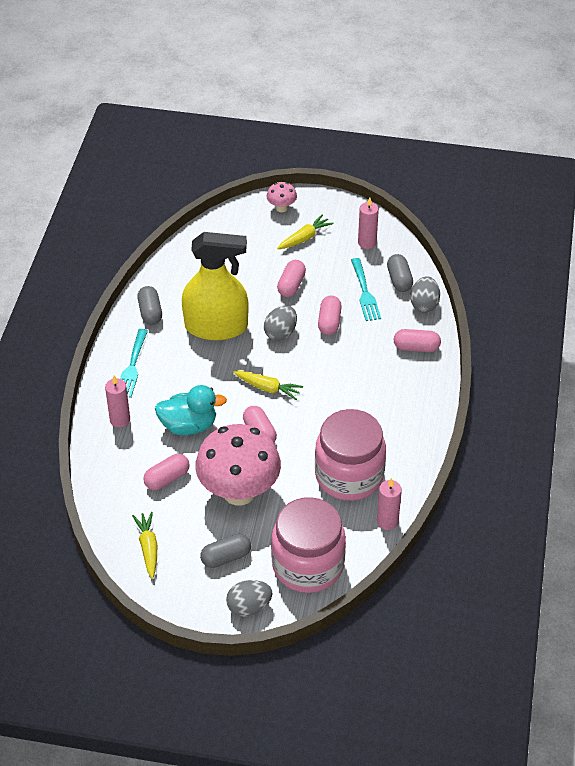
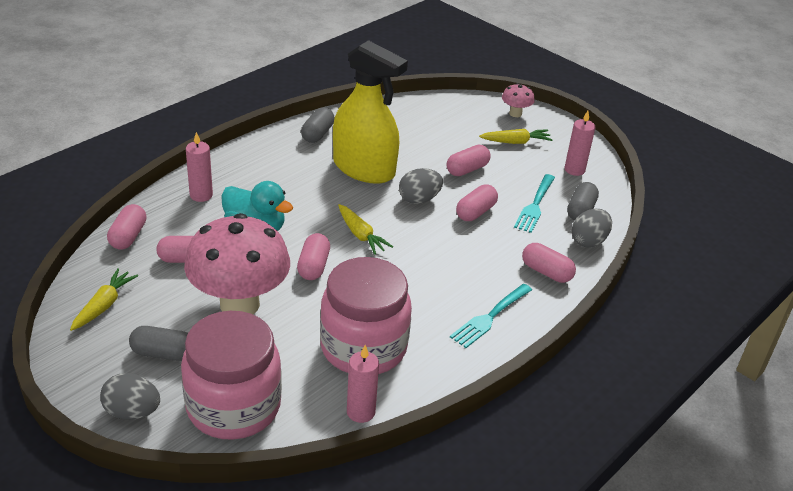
camera: 30 degrees right, 10 degrees down
(104, 485) = (128, 236): none -> pink capsule
(132, 366) = (258, 163): turquoise fork -> turquoise fork (490, 317)

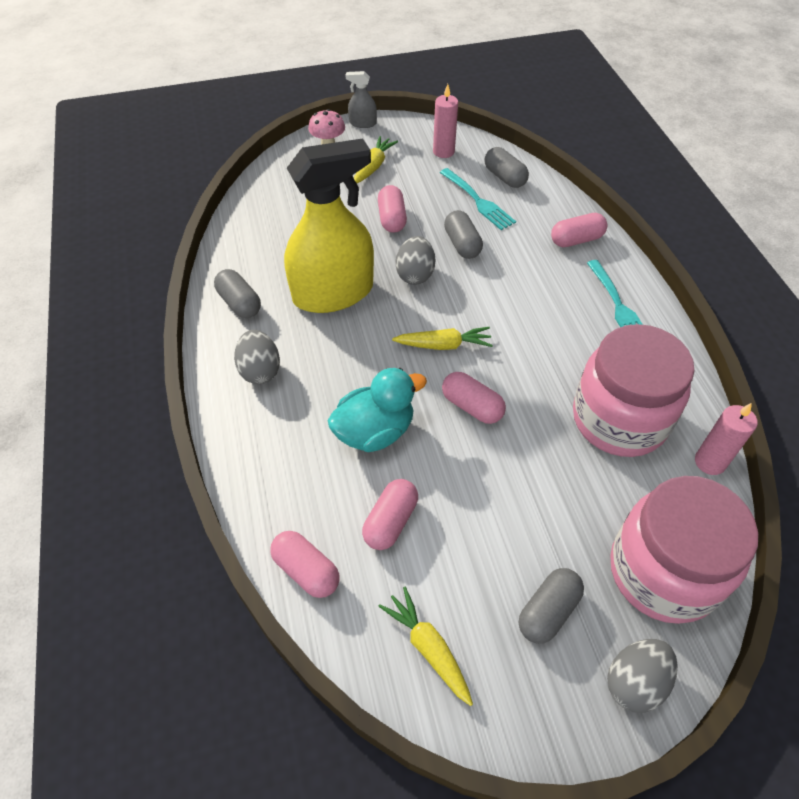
camera: 55 degrees left, 15 degrees up
(201, 195) = (275, 460): pink candle -> none
(239, 304) = (500, 500): pink mushroom -> none
(475, 212) = (462, 244): pink capsule -> grey capsule
(560, 120) = (363, 123): none -> grey spray bottle
(588, 241) = (549, 193): grey egg -> grey egg (260, 370)

